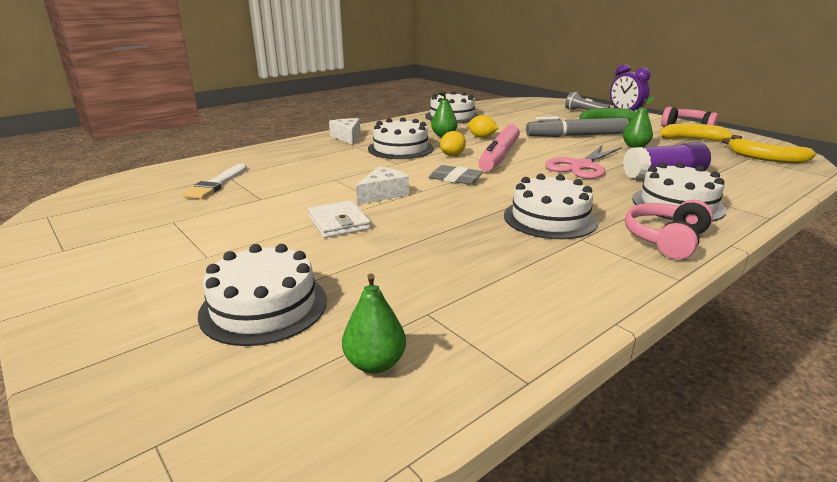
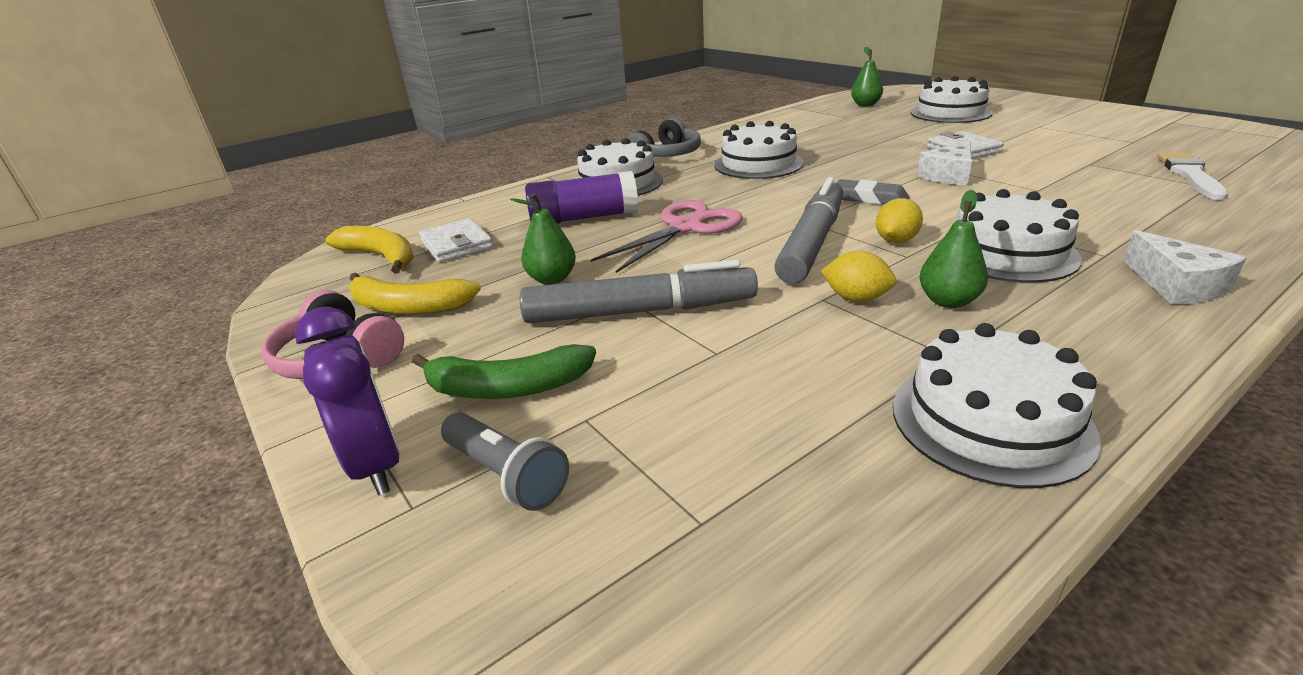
camera: 175 degrees left, 5 degrees up
(499, 156) = (812, 242): pink marker -> grey marker
(666, 240) = (666, 155): pink headphones -> grey headphones
(728, 163) = (456, 245): none -> white wallet

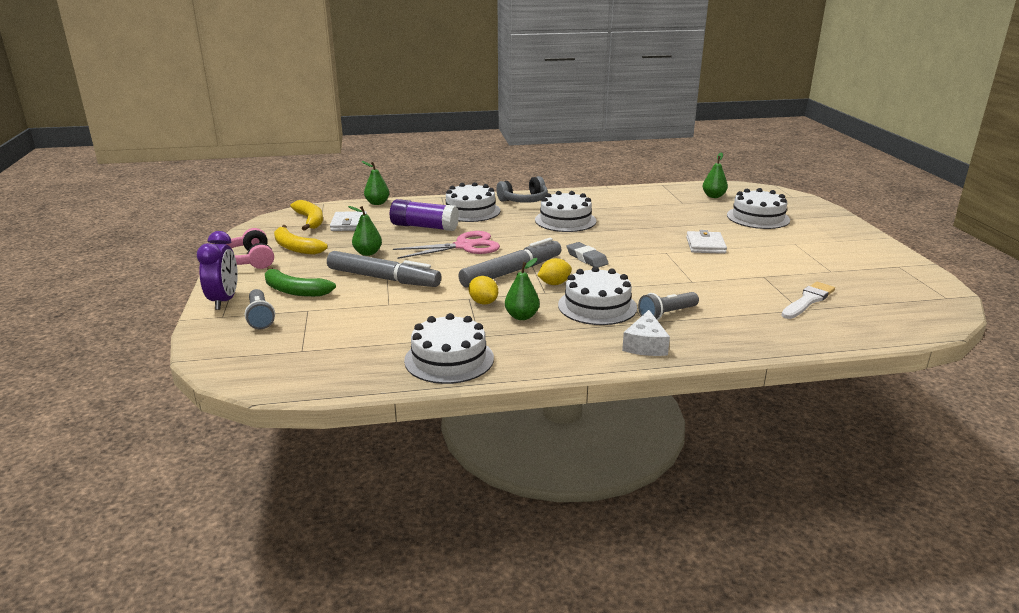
camera: 25 degrees right, 5 degrees down
(463, 206) = (377, 203): none -> green pear
(949, 175) = (659, 258): white cheese -> none
(1104, 236) = (666, 314): none -> grey flashlight

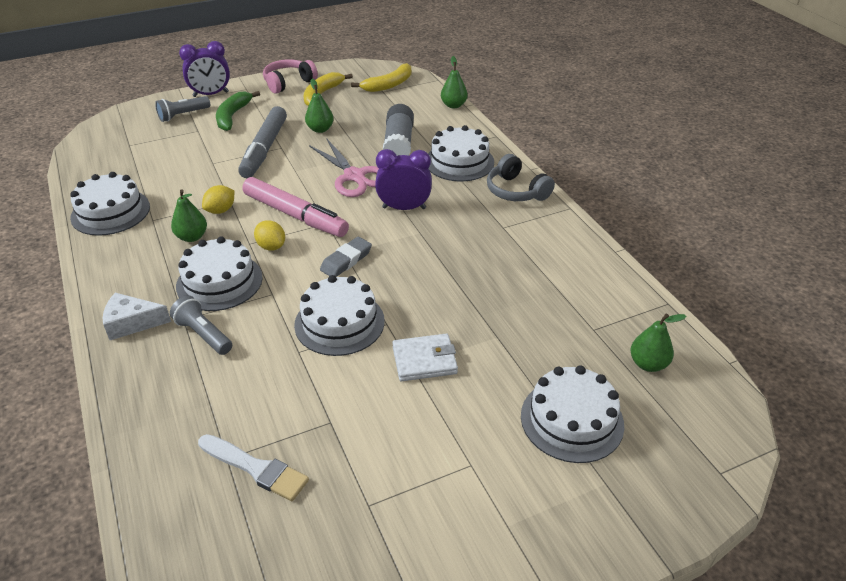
camera: 75 degrees right, 15 degrees up
(349, 224) = (388, 104): white wallet -> none
(424, 227) = (399, 144): purple glue stick -> grey glue stick
(511, 272) = (295, 215): grey marker -> pink marker
(524, 234) = (404, 208): none -> purple clock
(565, 220) = (462, 230): white cake -> white cake (339, 322)

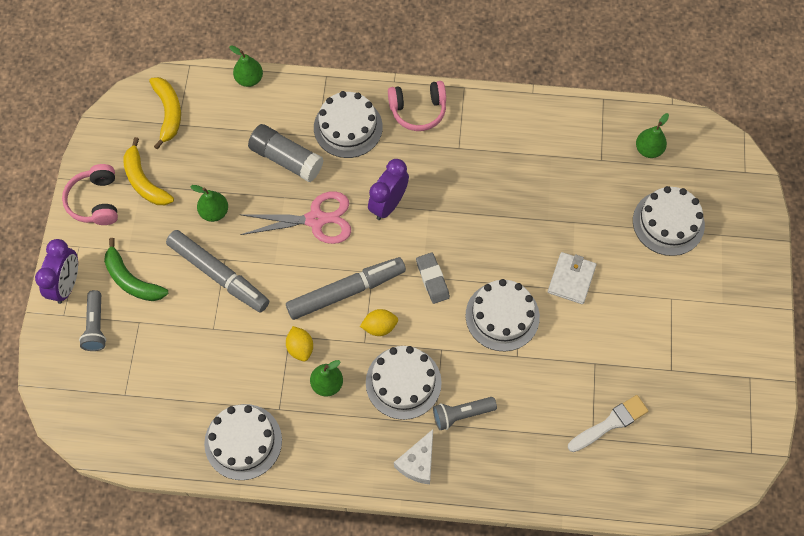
camera: 60 degrees left, 25 degrees up
(295, 215) = (346, 291): pink marker -> grey marker
(516, 191) = (418, 110): grey headphones -> pink headphones

